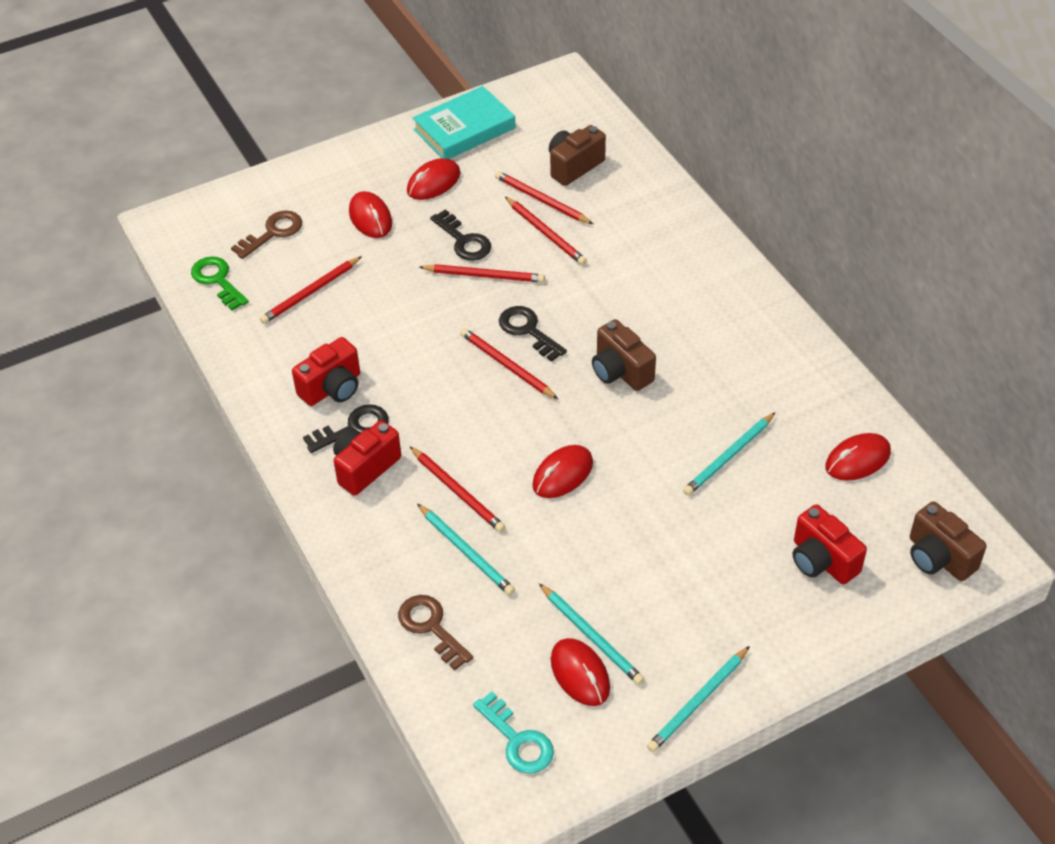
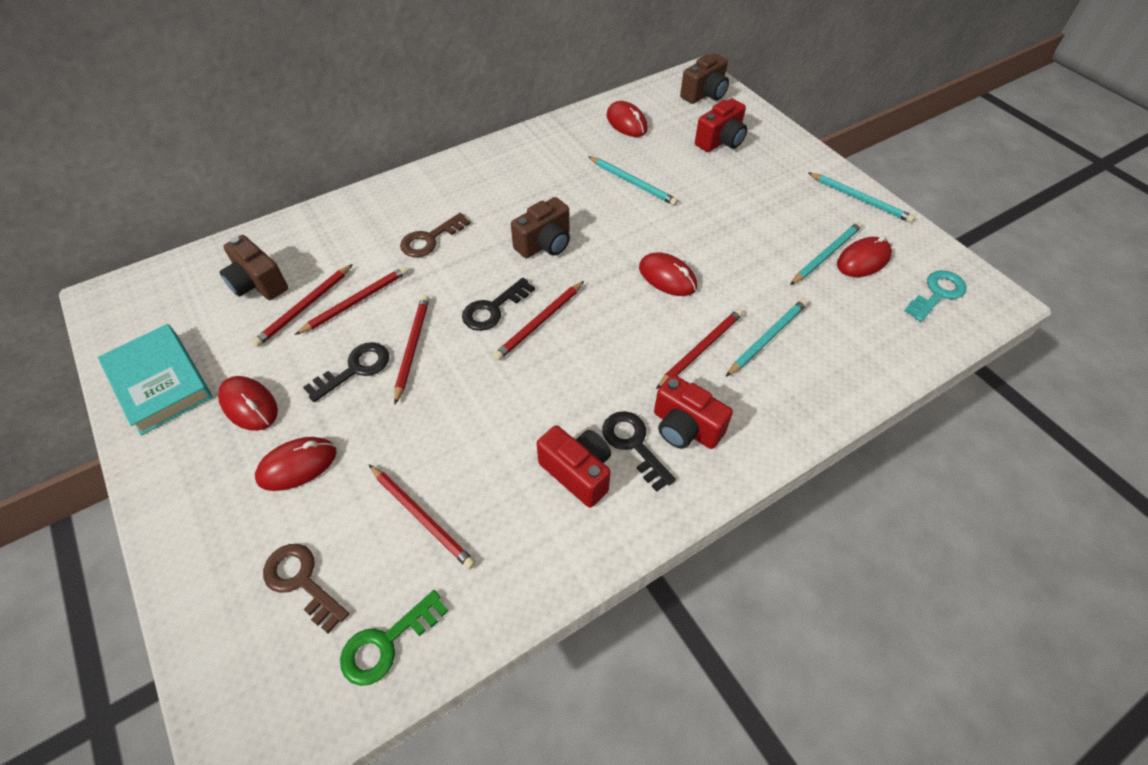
camera: 95 degrees left, 5 degrees up
(431, 627) = (855, 356): brown key -> brown key (430, 239)

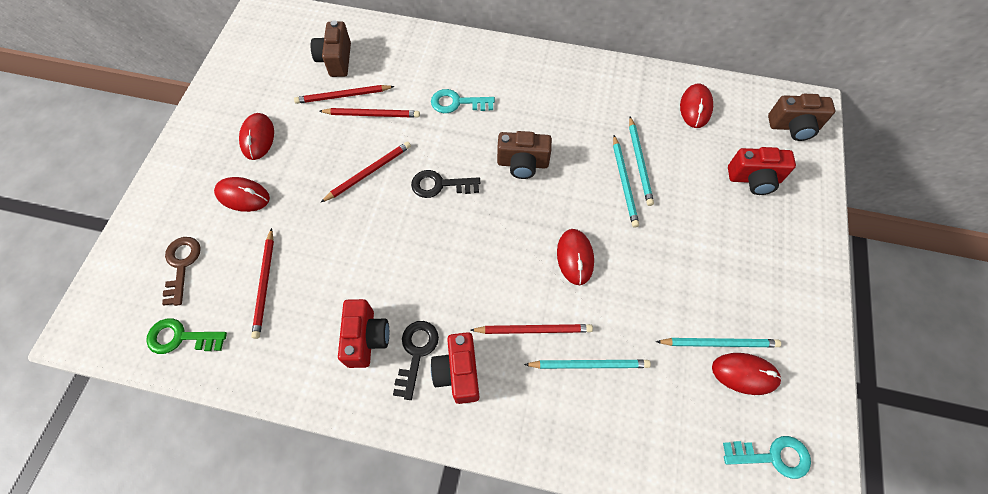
camera: 45 degrees right, 10 degrees up
(160, 382) = (234, 87): turquoise book -> none
(355, 369) = (326, 160): black key -> none
(430, 239) = (457, 103): brown key -> turquoise key
(540, 322) = (456, 218): red pencil -> none
(859, 199) = (813, 322): turquoise pencil -> turquoise pencil (624, 182)

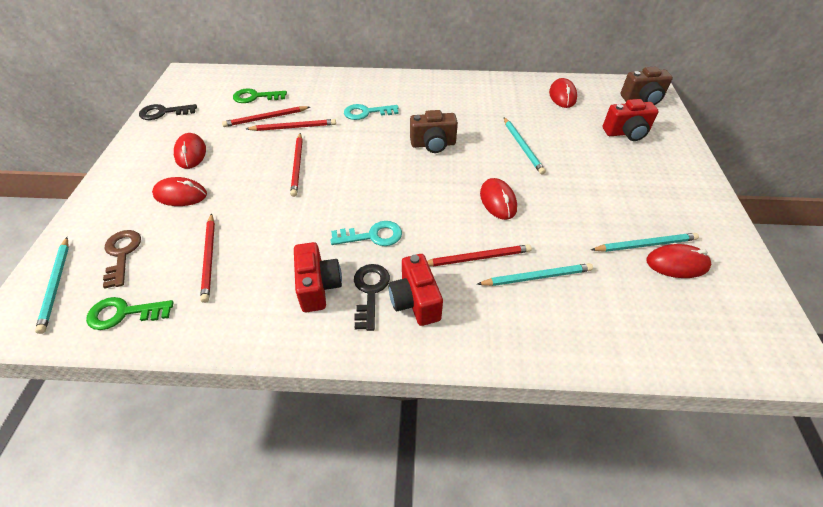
camera: 10 degrees left, 15 degrees down
(336, 60) = (256, 97): brown camera -> green key
(368, 172) = (297, 165): red pencil -> red pencil turned 135 degrees clockwise
(440, 185) = (364, 166): black key -> black key (164, 112)
(639, 162) = (530, 133): turquoise pencil -> turquoise pencil (56, 284)
(772, 456) = (729, 323): turquoise key -> turquoise key (372, 236)

